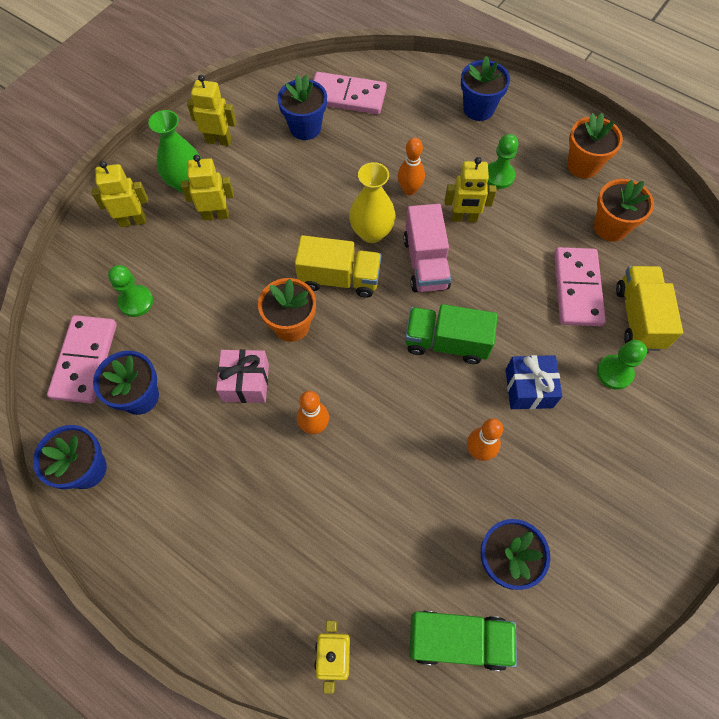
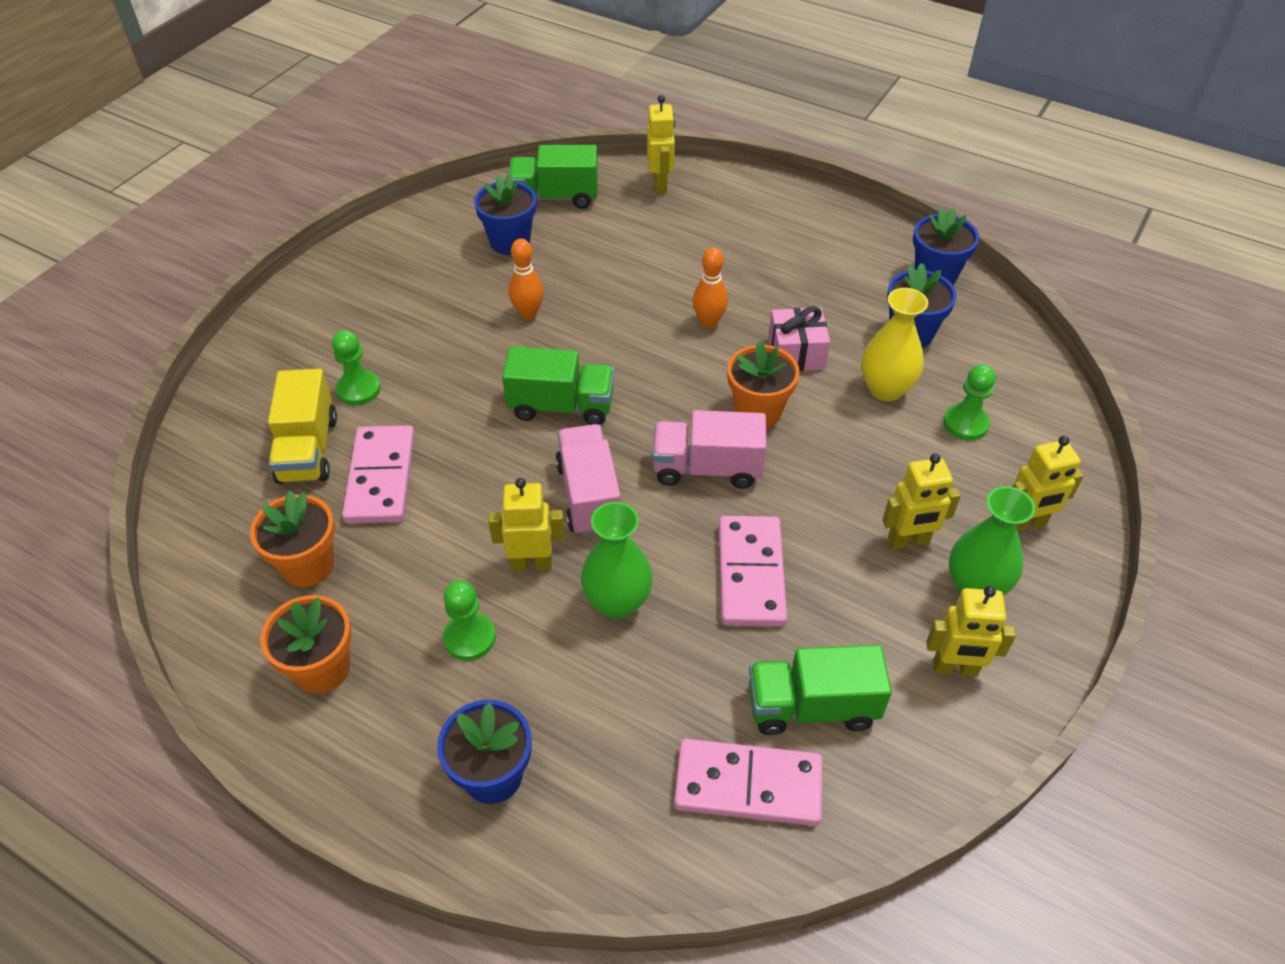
camera: 175 degrees right, 15 degrees down
(85, 360) = (992, 361): pink domino -> pink domino (750, 574)
(305, 128) = (811, 706): blue flower pot -> green truck
(339, 278) = (707, 468): yellow truck -> pink truck
(371, 232) = (670, 532): yellow vase -> yellow vase (885, 389)
(409, 190) = (617, 602): orange bowling pin -> green vase
(529, 388) = (465, 368): blue gift -> none

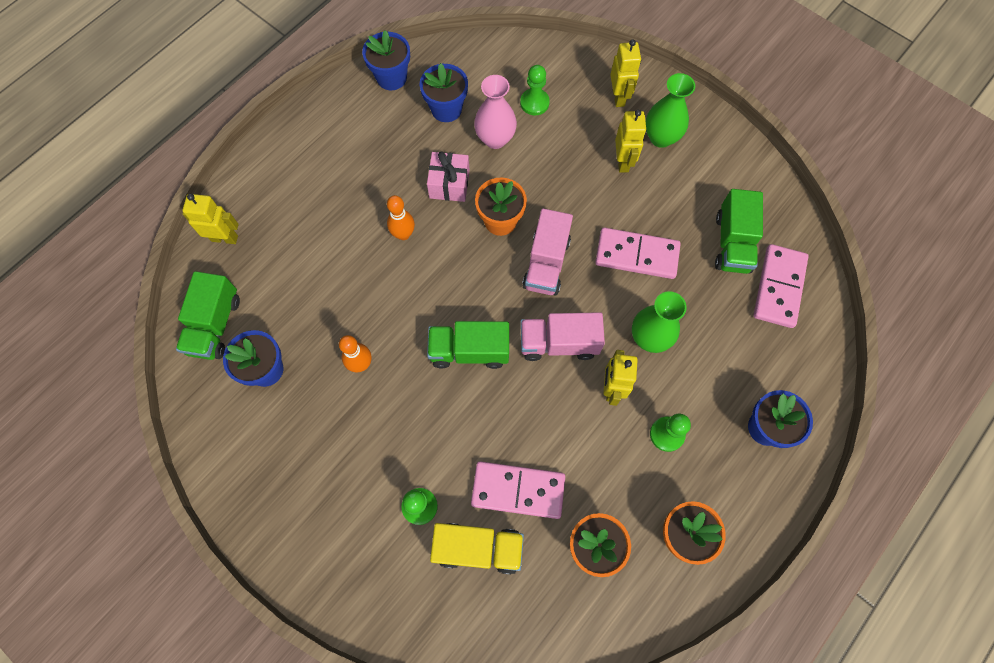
camera: 80 degrees left, 20 degrees up
(561, 406) = (469, 351): green truck -> green truck turned 105 degrees counterclockwise
(885, 389) = (495, 139): yellow vase -> pink vase
(955, 668) = (713, 164): yellow robot -> none

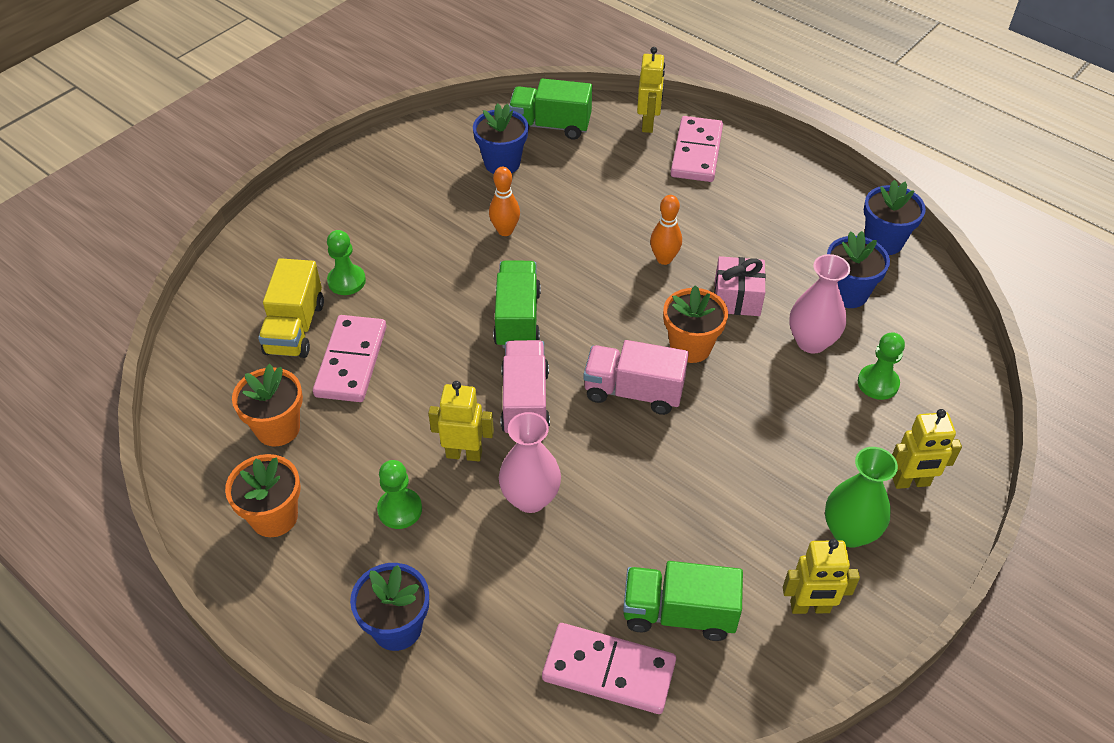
camera: 90 degrees right, 20 degrees down
(623, 162) = (799, 482): yellow robot -> yellow robot (810, 607)
(636, 255) = (651, 491): pink domino -> pink domino (696, 152)
(649, 338) = (530, 498): green vase -> pink vase

